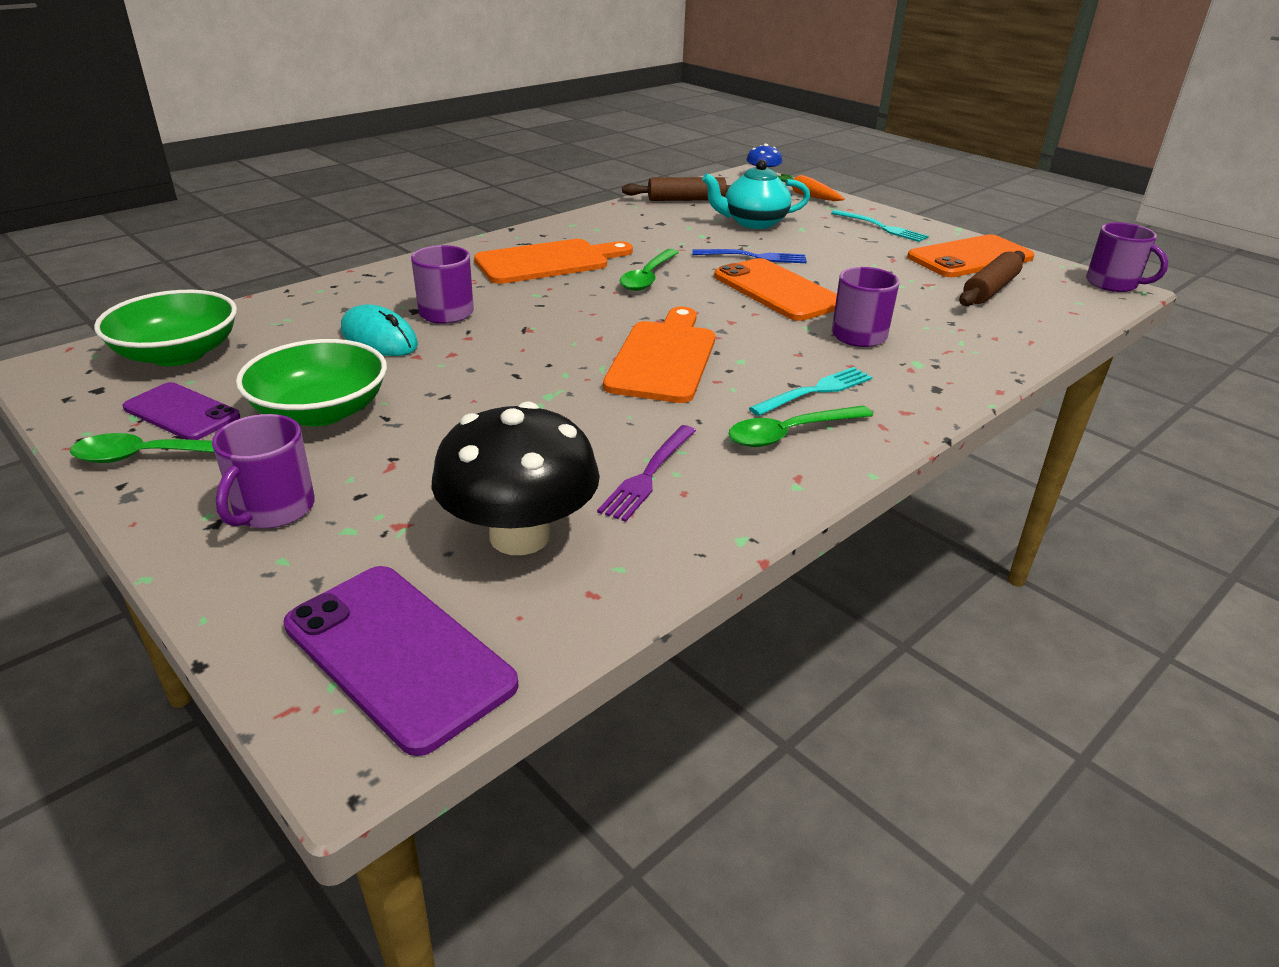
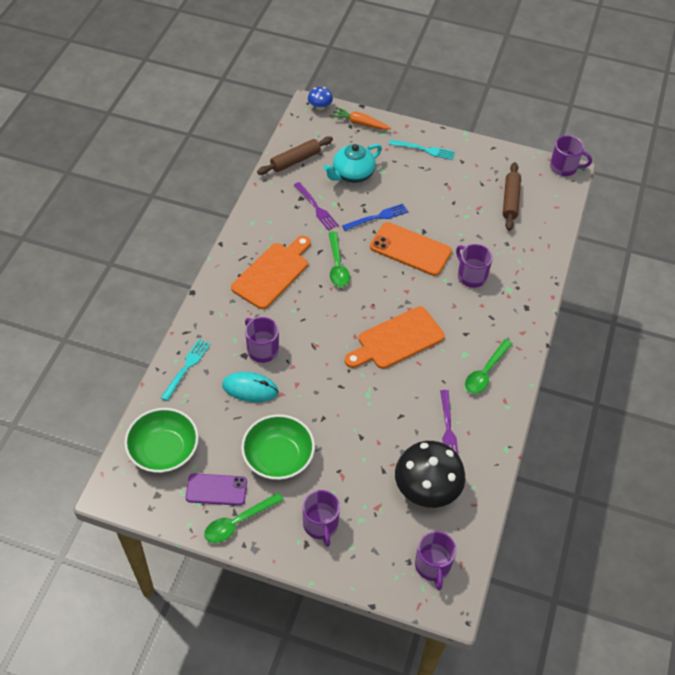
camera: 30 degrees left, 20 degrees up
(398, 654) = (432, 566): purple phone -> purple mug
(663, 358) = (397, 340): orange cutting board -> orange cutting board turned 105 degrees counterclockwise
(673, 233) = (316, 208): none -> purple fork
(816, 391) = (478, 334): turquoise fork -> turquoise fork (186, 367)
(970, 258) = (486, 168): orange phone -> none

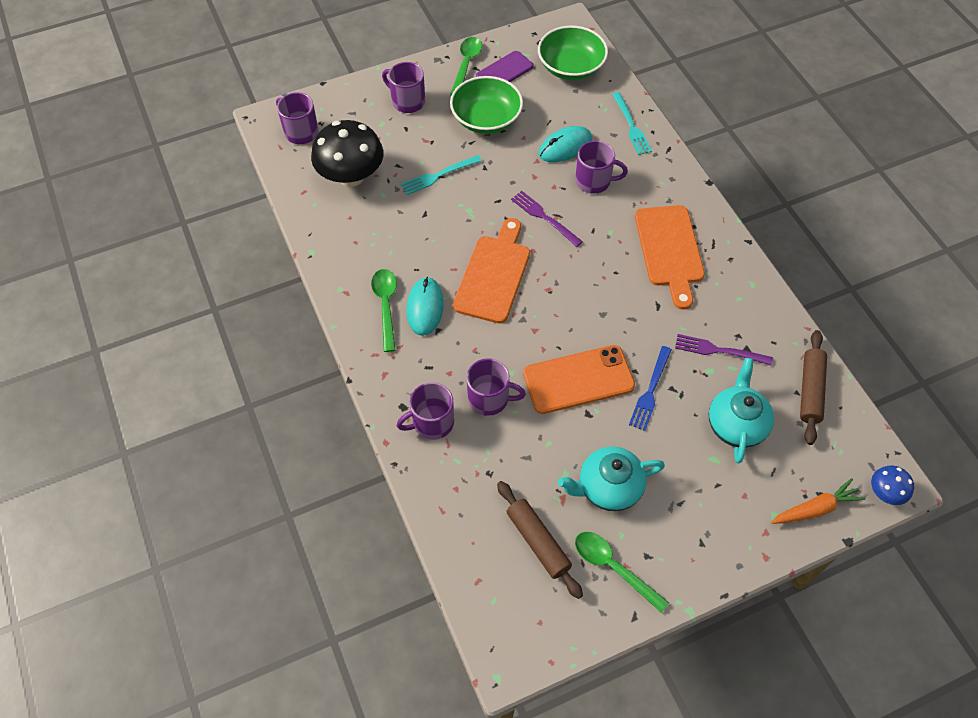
camera: 140 degrees right, 5 degrees up
(337, 266) = (624, 304): green spoon -> green spoon (613, 567)
(425, 150) = (704, 534): turquoise fork -> turquoise fork (438, 176)
(448, 429) = (375, 232): purple fork -> purple fork (543, 217)
(450, 196) = (608, 487): none -> turquoise teapot
(461, 352) = (425, 308): none -> turquoise mouse
(564, 167) = (521, 663): purple mug -> purple mug (432, 422)

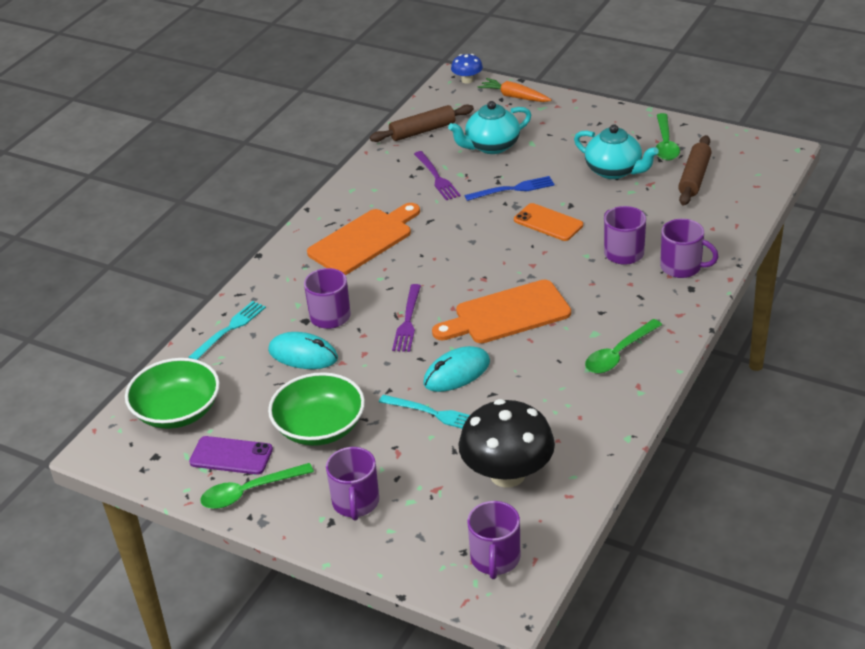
camera: 125 degrees left, 20 degrees down
(425, 308) = (590, 331): turquoise mouse -> turquoise mouse (456, 373)
(578, 380) = (548, 222): orange phone -> orange phone, size x0.65

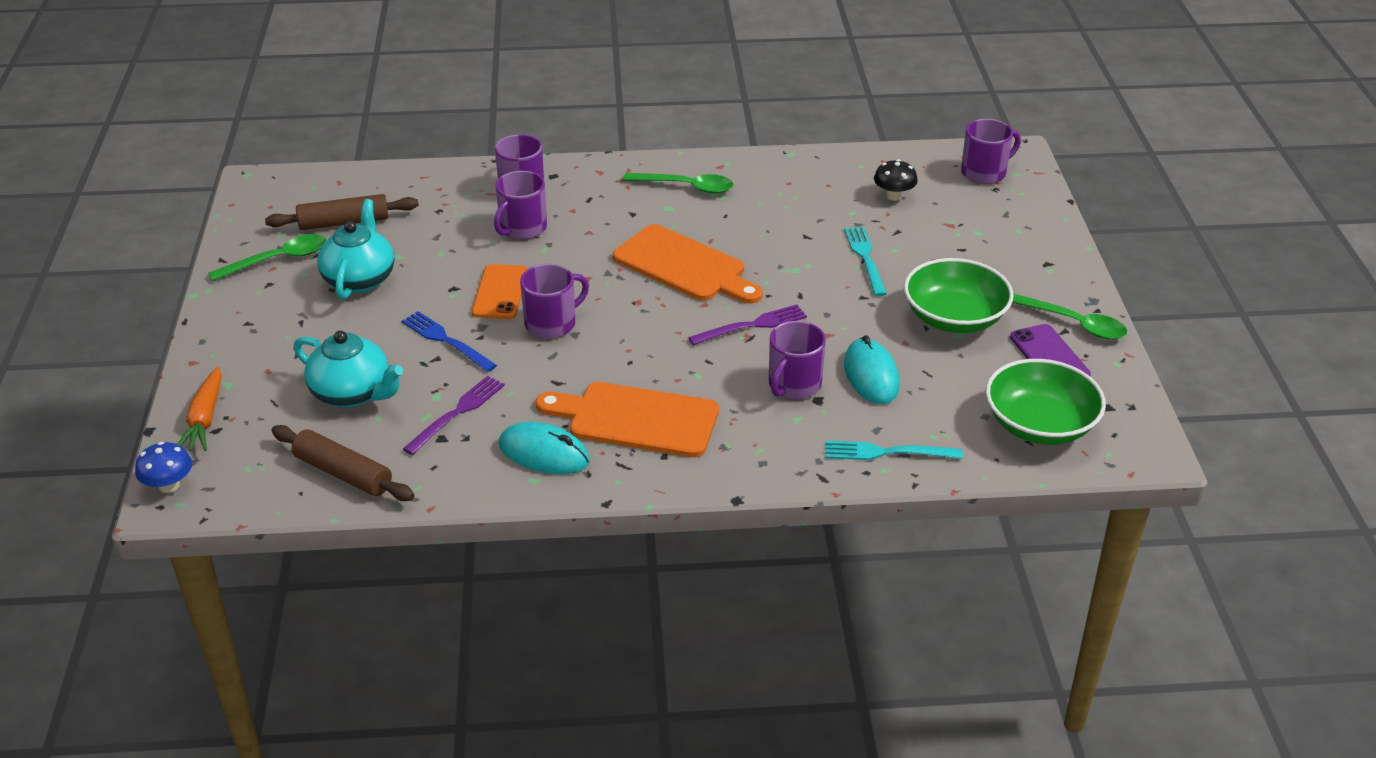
camera: 125 degrees left, 0 degrees up
(355, 502) = (1013, 259): purple mug -> purple mug (552, 323)
(456, 373) = (799, 266): turquoise mouse -> turquoise mouse (544, 453)
(507, 474) = (893, 196): black mushroom -> black mushroom, size x0.48

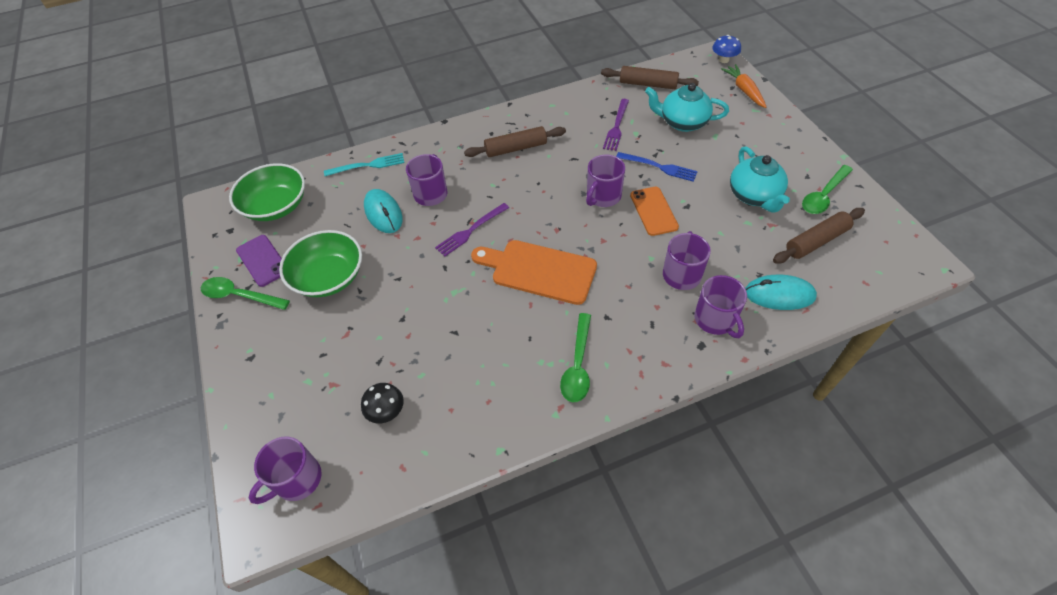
camera: 165 degrees right, 15 degrees up
(544, 453) = (555, 118): turquoise mouse -> turquoise mouse (779, 295)
(636, 419) = (516, 148): orange cutting board -> brown rolling pin
(687, 187) = (577, 365): green spoon -> green spoon turned 75 degrees counterclockwise
(865, 257) = (402, 320): turquoise fork -> none

